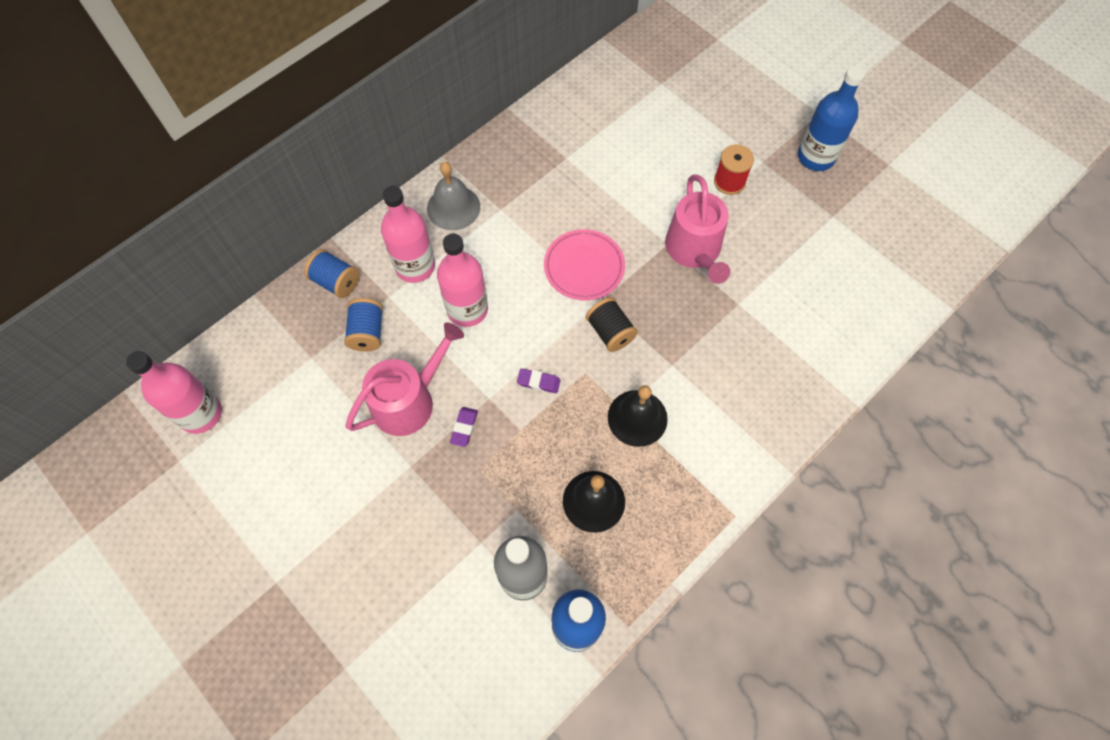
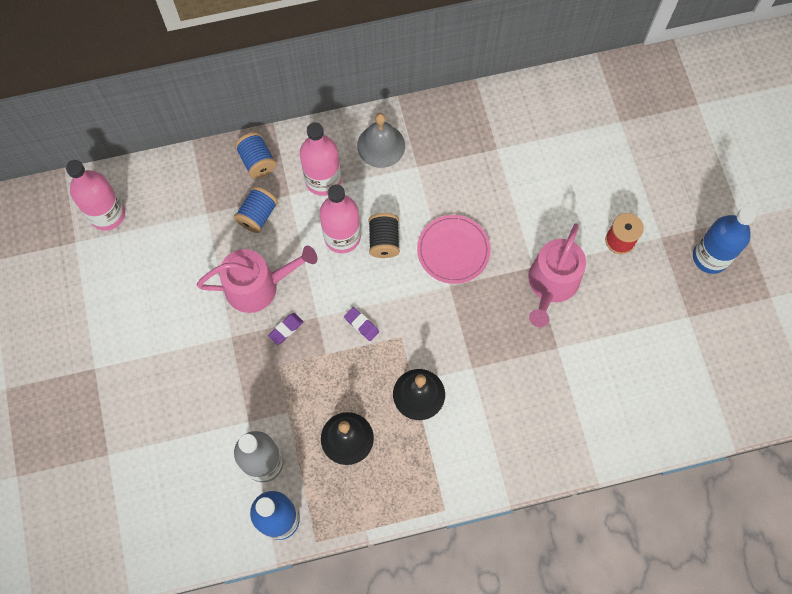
camera: 30 degrees right, 5 degrees up
(610, 332) = (440, 315): black spool -> black spool (384, 241)

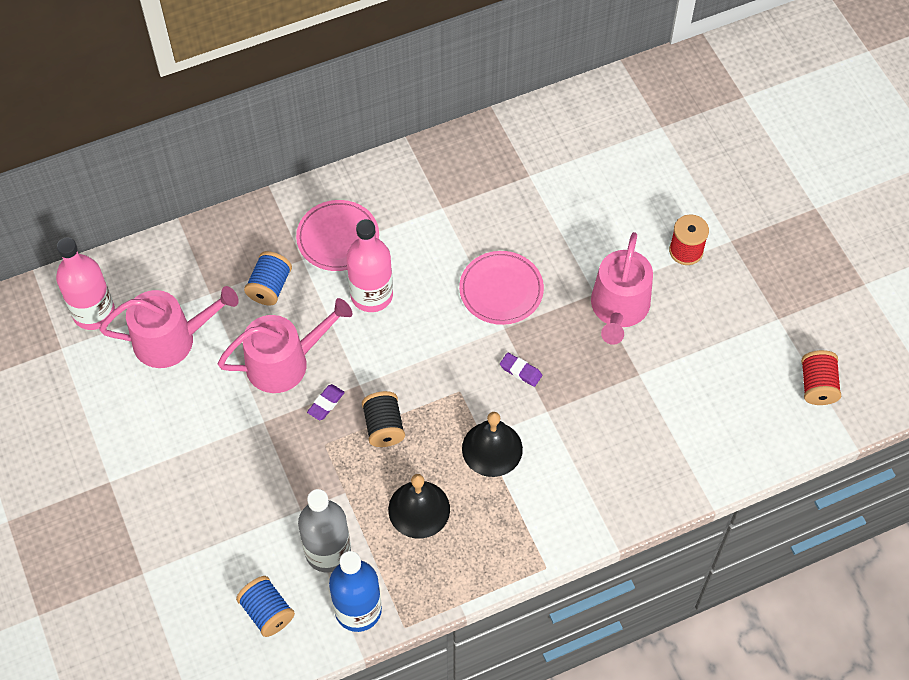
camera: 10 degrees left, 10 degrees down
(168, 249) = (172, 339): none -> pink watering can
(257, 161) = (258, 229): blue spool -> blue spool (267, 612)
(323, 180) = (338, 238): pink bottle -> pink plate
(361, 325) = (412, 385): purple eraser -> purple eraser (520, 371)
(381, 145) = (397, 191): grey bell -> none
(384, 241) = (420, 292): black spool -> black spool (383, 426)
(710, 257) = (789, 253): blue bottle -> none
(710, 384) = (817, 385): none -> red spool

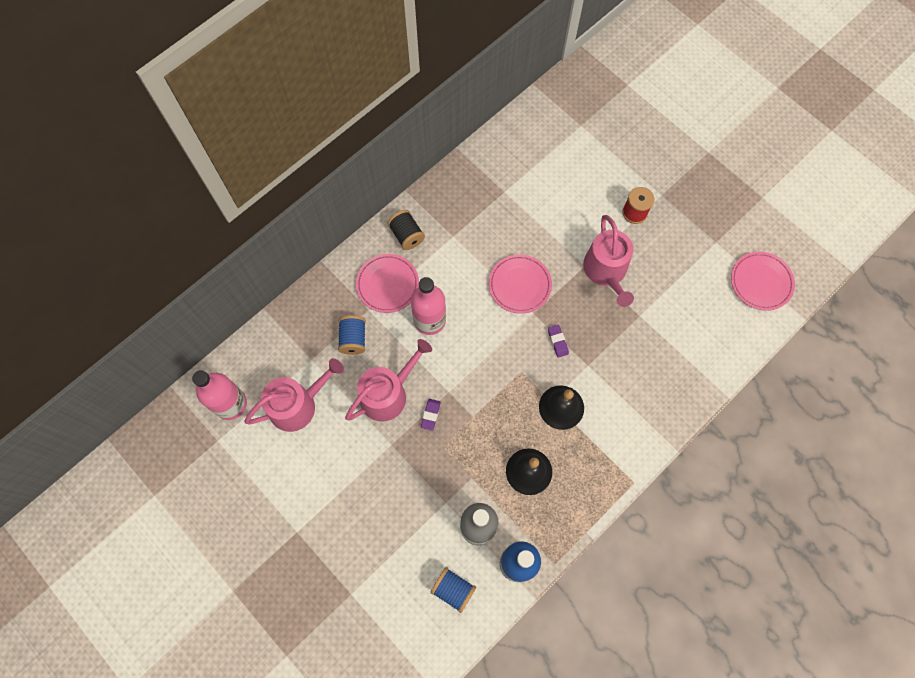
camera: 20 degrees left, 10 degrees up
(383, 426) = (479, 418): black spool -> black spool (406, 235)
(520, 371) = (557, 342): purple eraser -> purple eraser turned 60 degrees clockwise
(817, 385) = (761, 282): red spool -> pink plate

